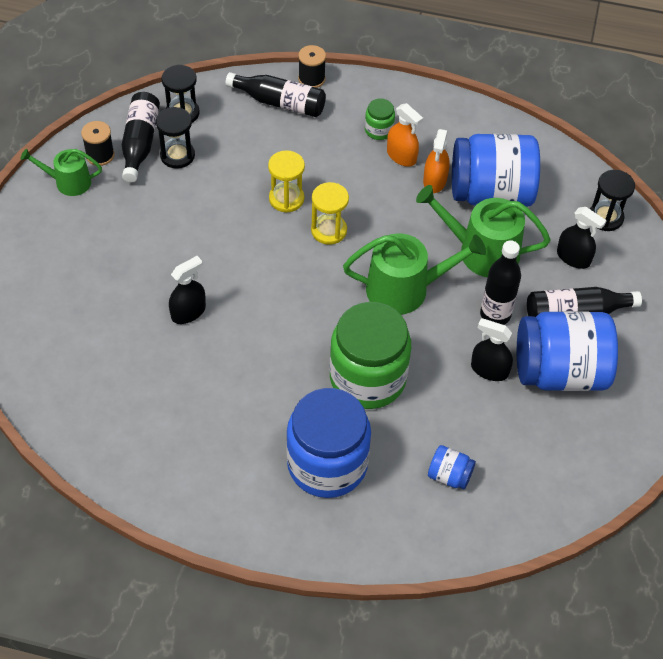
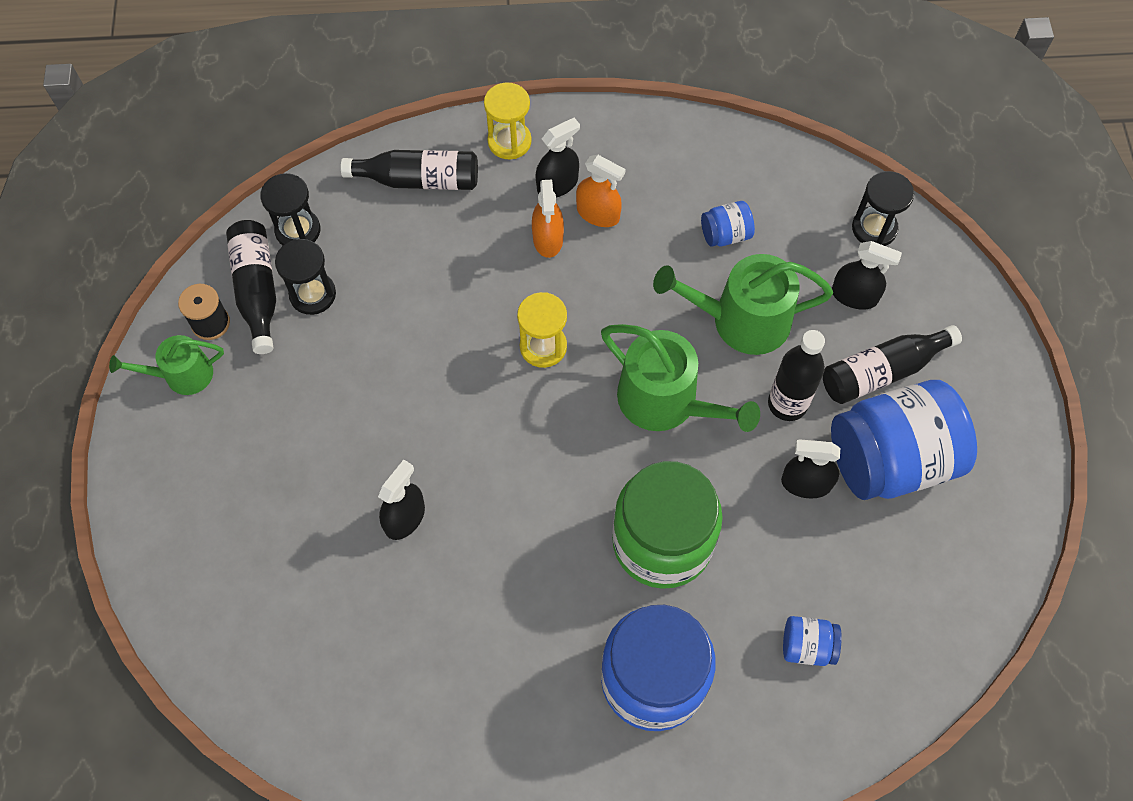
camera: 15 degrees left, 10 degrees up
(286, 199) = (474, 317): yellow hourglass -> yellow hourglass (509, 141)
(311, 79) = (447, 134): black spool -> none
(379, 130) = (557, 184): green jar -> black spray bottle
(405, 289) = (666, 401): green watering can -> green watering can turned 60 degrees clockwise
(435, 181) = (651, 237): orange spray bottle -> orange spray bottle (548, 238)
(491, 193) = (725, 234): blue jar -> blue jar, size x0.43

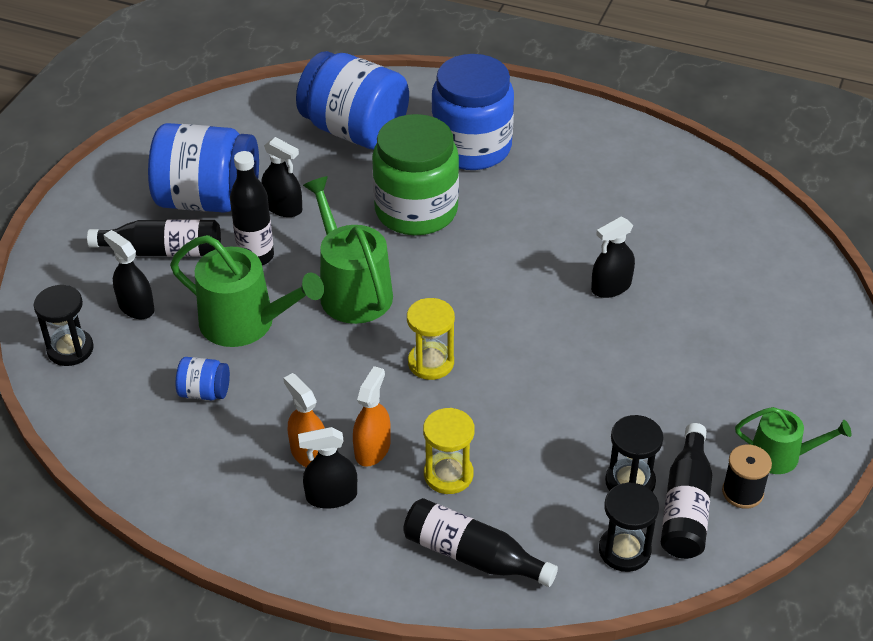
camera: 155 degrees left, 20 degrees down
(509, 141) = (354, 560): yellow hourglass -> yellow hourglass (448, 474)
(807, 646) = (354, 130): blue jar -> blue jar, size x2.32

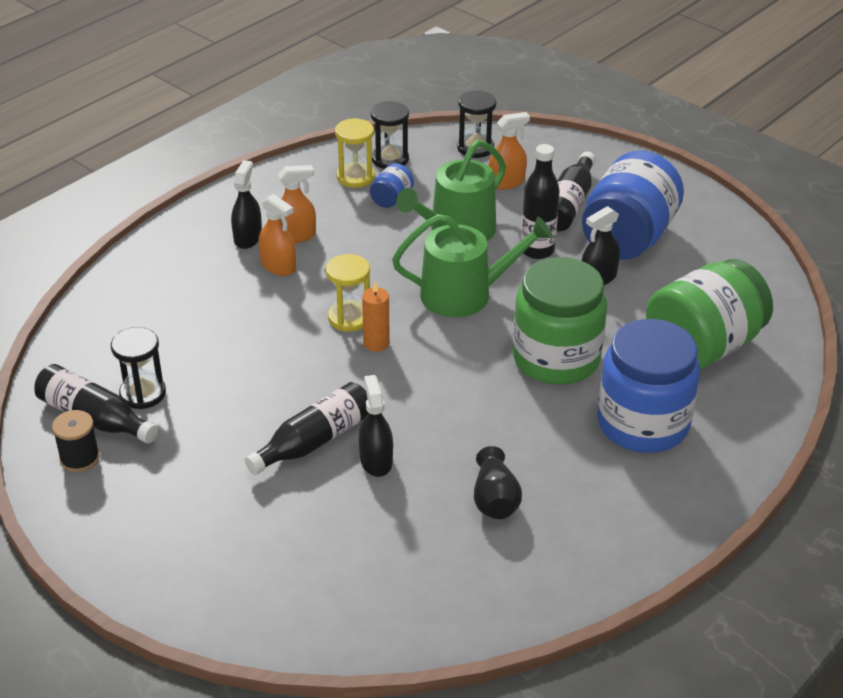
camera: 110 degrees right, 5 degrees down
(136, 307) = (506, 182): black spray bottle -> orange spray bottle
(354, 130) = (703, 347): blue jar -> green jar
(448, 474) = (225, 297): yellow hourglass -> yellow hourglass (355, 177)
(458, 332) = (376, 343): none -> orange candle
(472, 555) = (143, 290): black bottle -> black bottle (315, 441)
(608, 208) = (495, 499): none -> black vase
(624, 550) = (83, 368): black hourglass -> black hourglass (390, 159)
(781, 456) = (95, 500): green watering can -> none

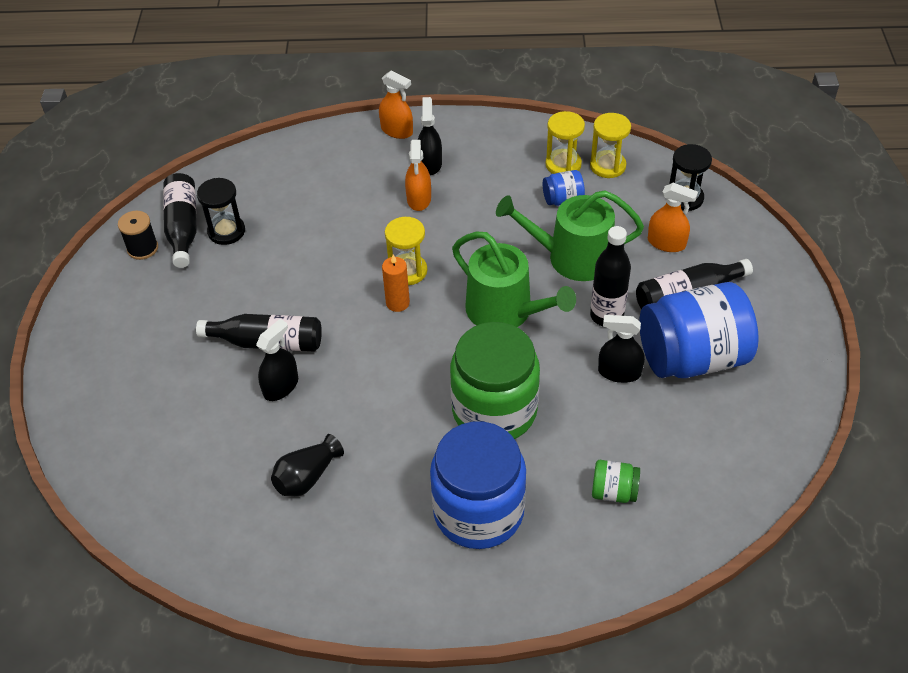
camera: 50 degrees right, 10 degrees up
(248, 237) = (430, 164): black spray bottle -> black spray bottle turned 60 degrees counterclockwise
(295, 236) = (460, 183): orange spray bottle -> orange spray bottle (397, 130)
(390, 159) = (607, 166): black hourglass -> yellow hourglass
(703, 347) = (613, 491): green jar -> green jar, size x0.43

